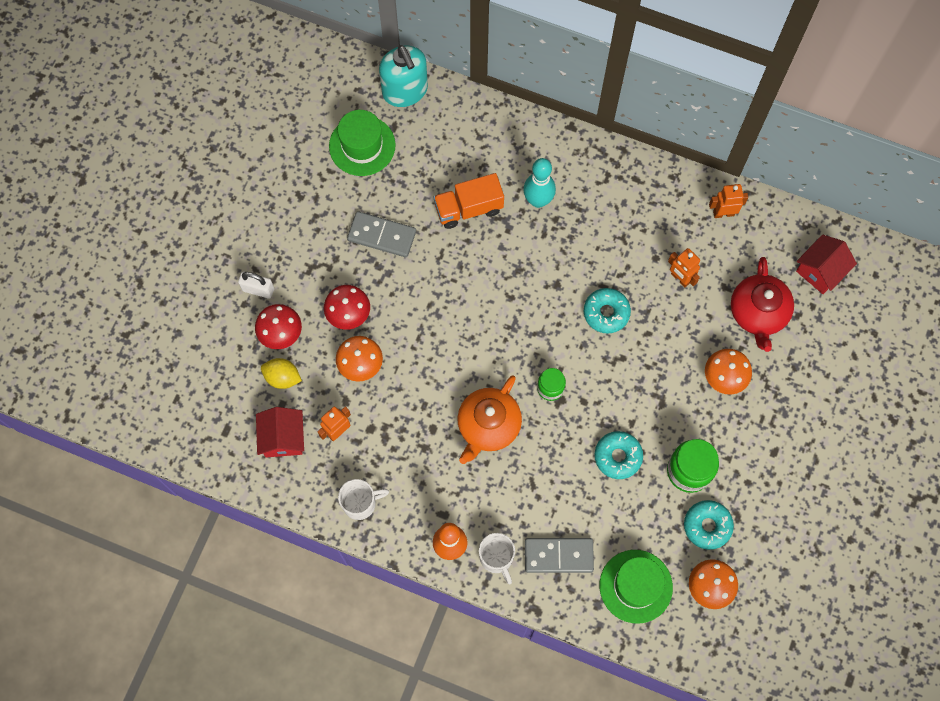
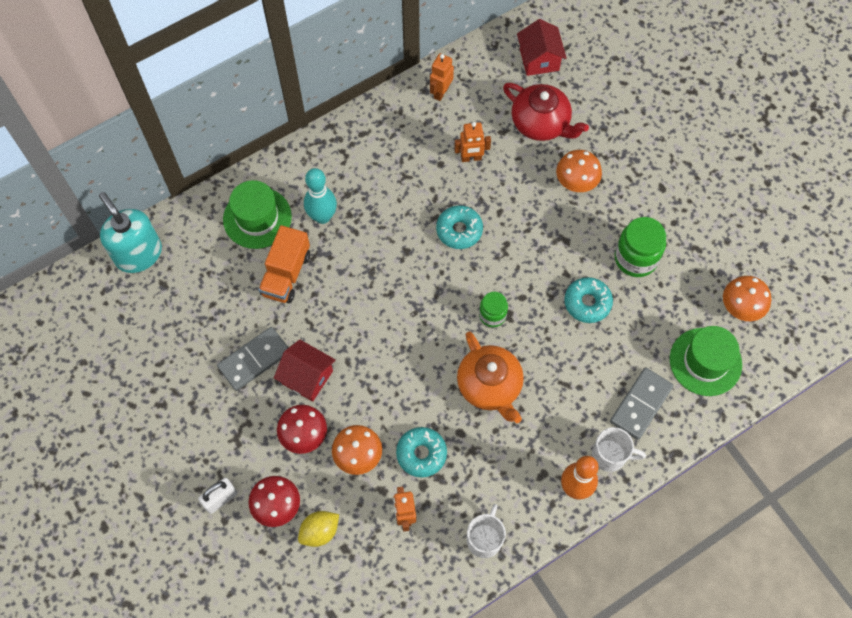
camera: 55 degrees left, 5 degrees down
(283, 438) = (376, 568): red house -> red house (307, 377)
(362, 145) = (158, 321): green hat -> green hat (257, 218)
(405, 91) = (138, 254): turquoise soap dispenser -> turquoise soap dispenser turned 135 degrees counterclockwise
(707, 526) = (690, 275): turquoise donut -> turquoise donut (421, 454)

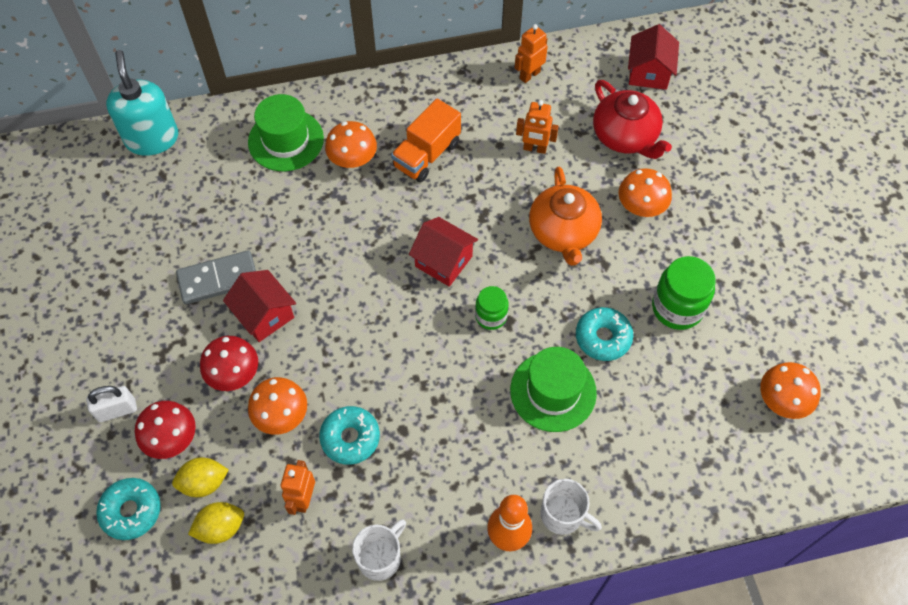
camera: 20 degrees right, 5 degrees down
(286, 274) = (290, 204): orange truck -> orange truck (427, 155)
(322, 216) = (353, 159): turquoise bowling pin -> orange mushroom
(349, 562) = (221, 527): none -> yellow lemon
(435, 281) = (443, 261): none -> red house
(459, 230) = (491, 217): turquoise donut -> turquoise donut (131, 511)
(490, 386) = (457, 391): orange teapot -> orange teapot (563, 232)
(641, 404) = (621, 470): grey domino -> none
(705, 361) = (716, 448): green hat -> green hat (553, 391)

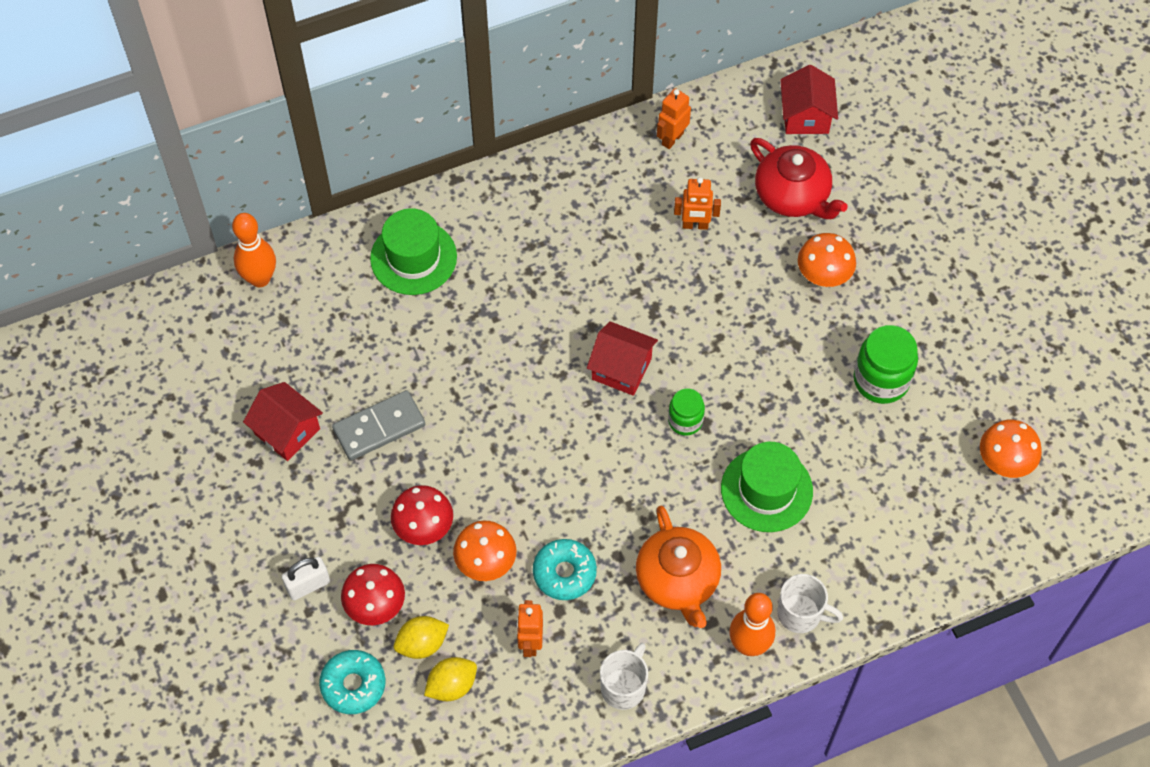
camera: 10 degrees left, 0 degrees up
(152, 138) = (260, 278): turquoise soap dispenser -> orange bowling pin
(264, 315) = (440, 458): red house -> red house (287, 431)
(353, 159) = (494, 268): orange mushroom -> none
(427, 155) = (576, 250): orange truck -> none
(563, 232) = (744, 316): orange teapot -> orange teapot (677, 580)
(603, 338) = (808, 425): turquoise donut -> none

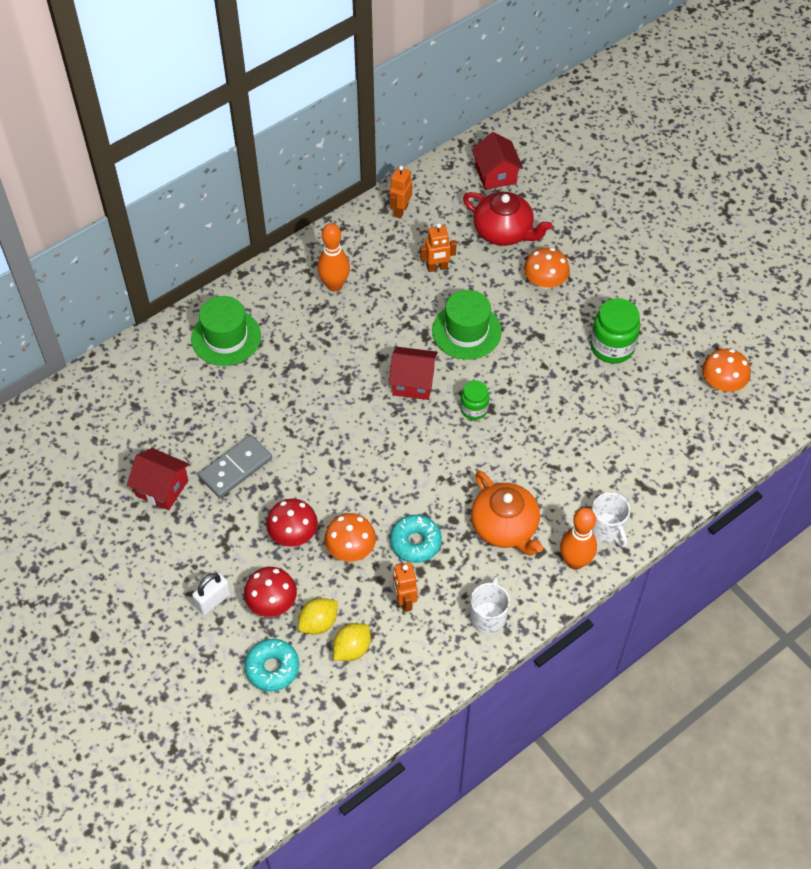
camera: 15 degrees left, 5 degrees down
(260, 278) = (107, 379): orange bowling pin -> orange bowling pin (334, 285)
(766, 490) = (552, 445): green hat -> green hat (466, 331)
(801, 614) = (607, 529): white mug -> white mug turned 60 degrees clockwise

